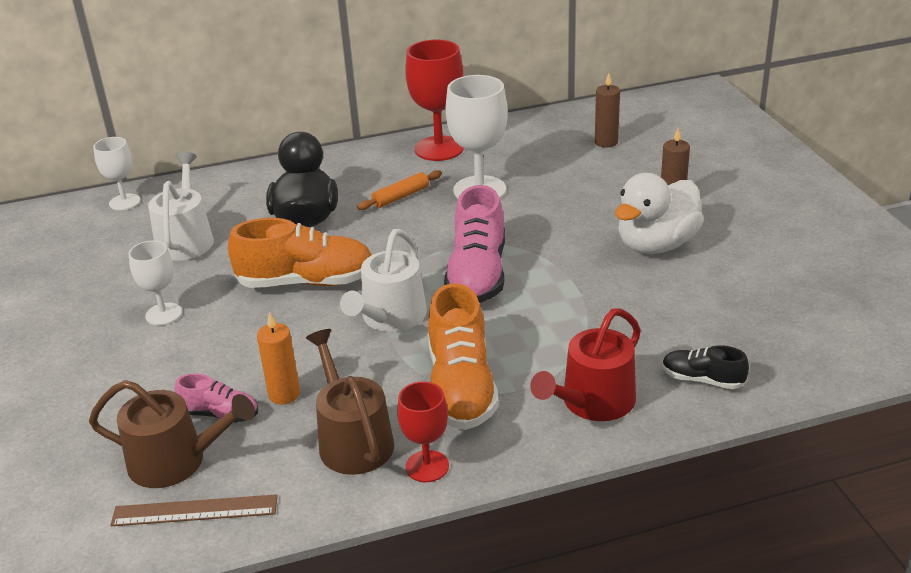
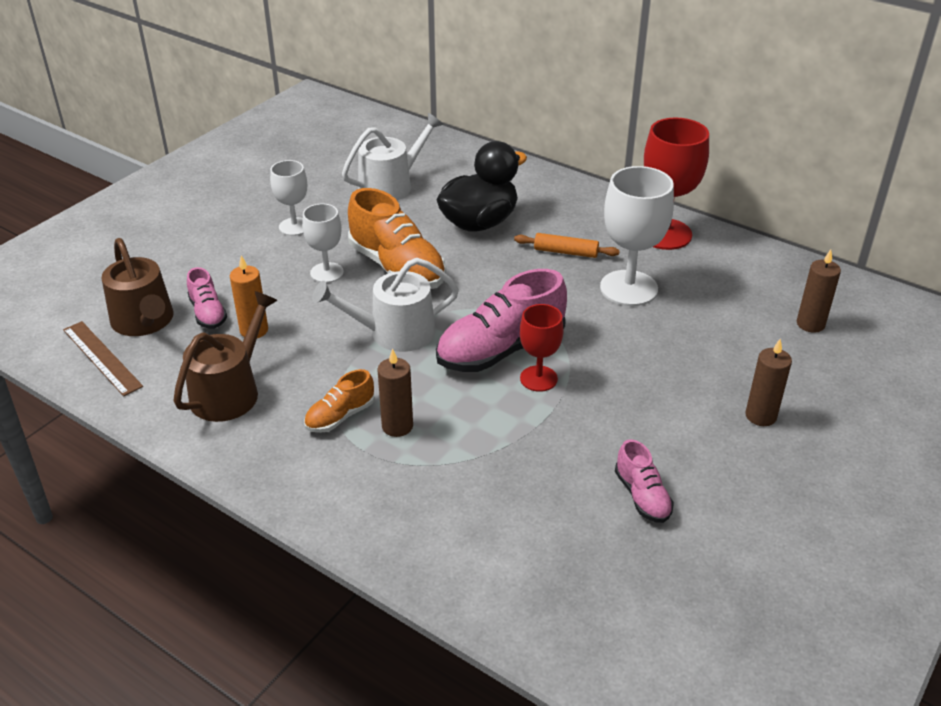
camera: 50 degrees right, 5 degrees up
(124, 202) = (406, 135): white goblet -> white goblet (327, 273)
(427, 466) = (229, 446): red goblet -> red goblet (538, 378)
(461, 387) = (340, 416): orange shoe -> orange shoe, size x0.52
(507, 361) = (397, 426): none -> brown candle
(592, 402) = (387, 505): red watering can -> none
(656, 245) = (671, 439): white duck -> none
(700, 281) = (642, 496): none -> pink shoe
(702, 380) = (485, 565): black shoe -> none

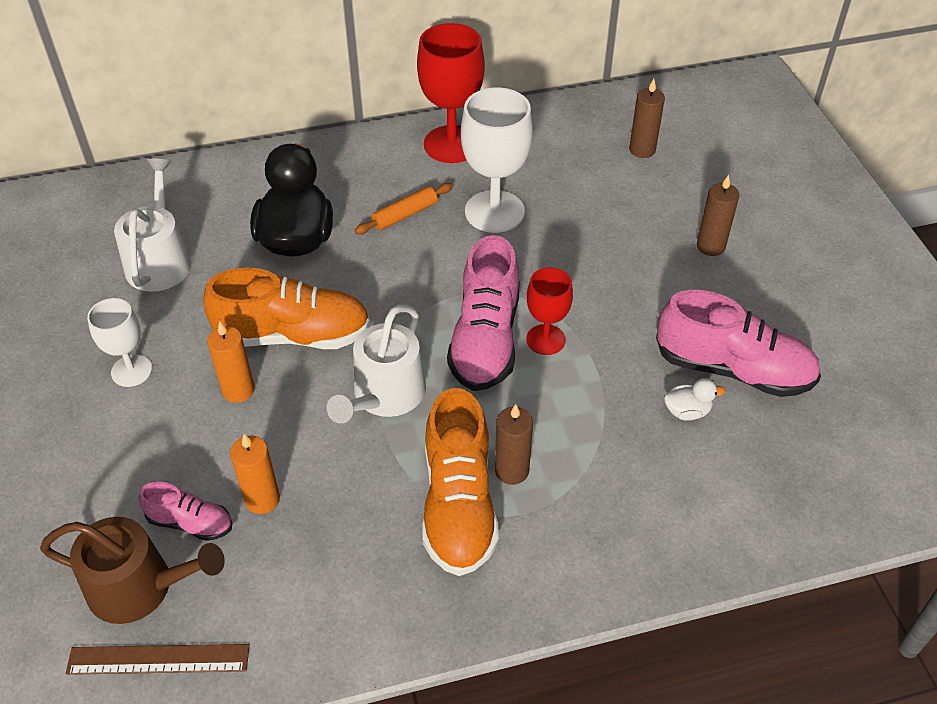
camera: 50 degrees left, 10 degrees up
(230, 391) = (335, 571): brown watering can -> none
(327, 273) = (238, 390): white goblet -> orange candle
(340, 416) = (458, 504): orange shoe -> orange shoe, size x1.93
(563, 491) = (687, 411): none -> white duck
(642, 496) = (733, 369): pink shoe -> pink shoe, size x1.93

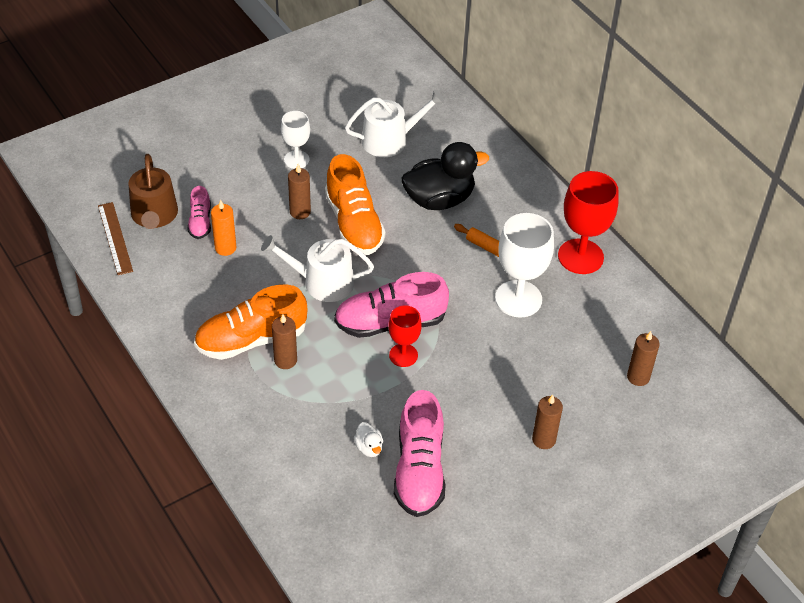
camera: 70 degrees right, 0 degrees up
(238, 390) = (300, 212): orange candle -> brown candle

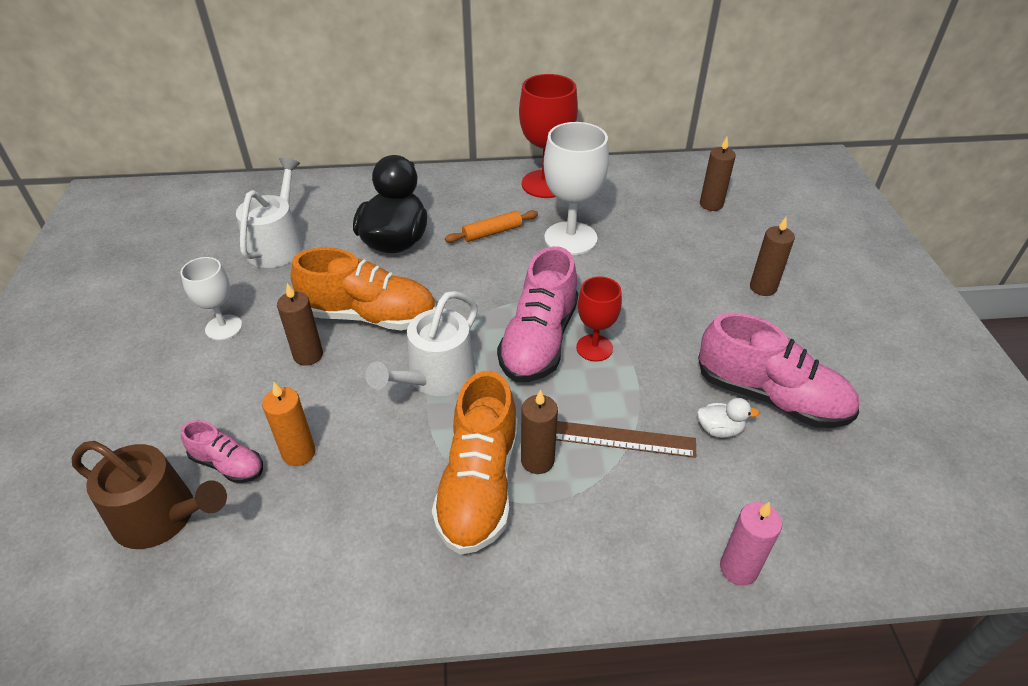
camera: 60 degrees left, 5 degrees down
(115, 238) = (154, 589): brown ruler -> brown ruler (620, 438)
(262, 483) = (738, 568): none -> pink candle

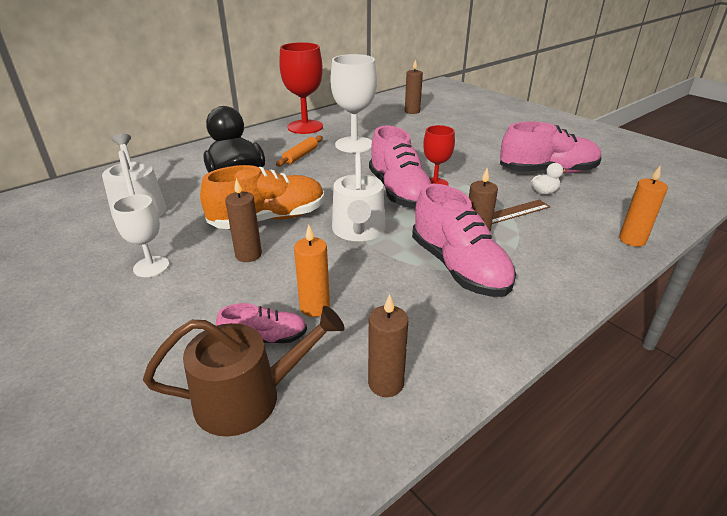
camera: 35 degrees left, 10 degrees down
(479, 485) = (459, 268): orange shoe -> pink shoe
(738, 568) = (632, 240): pink candle -> orange candle
(763, 287) = (483, 134): brown candle -> brown candle (386, 383)

